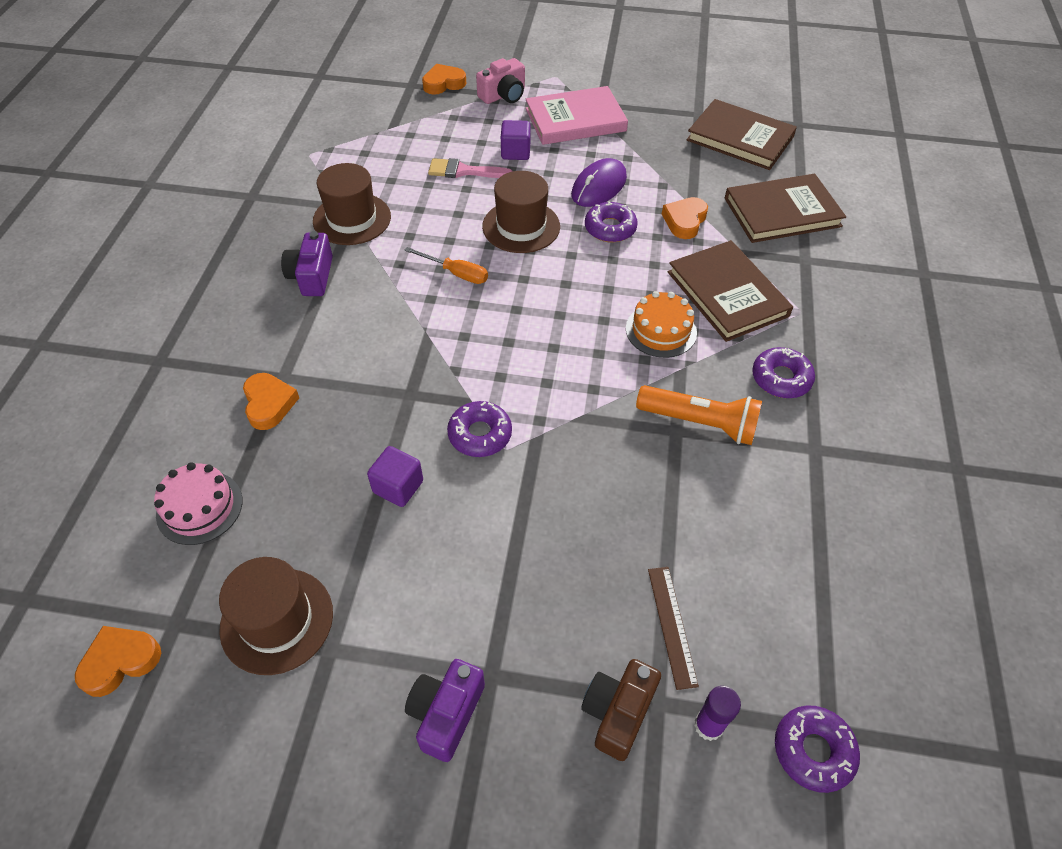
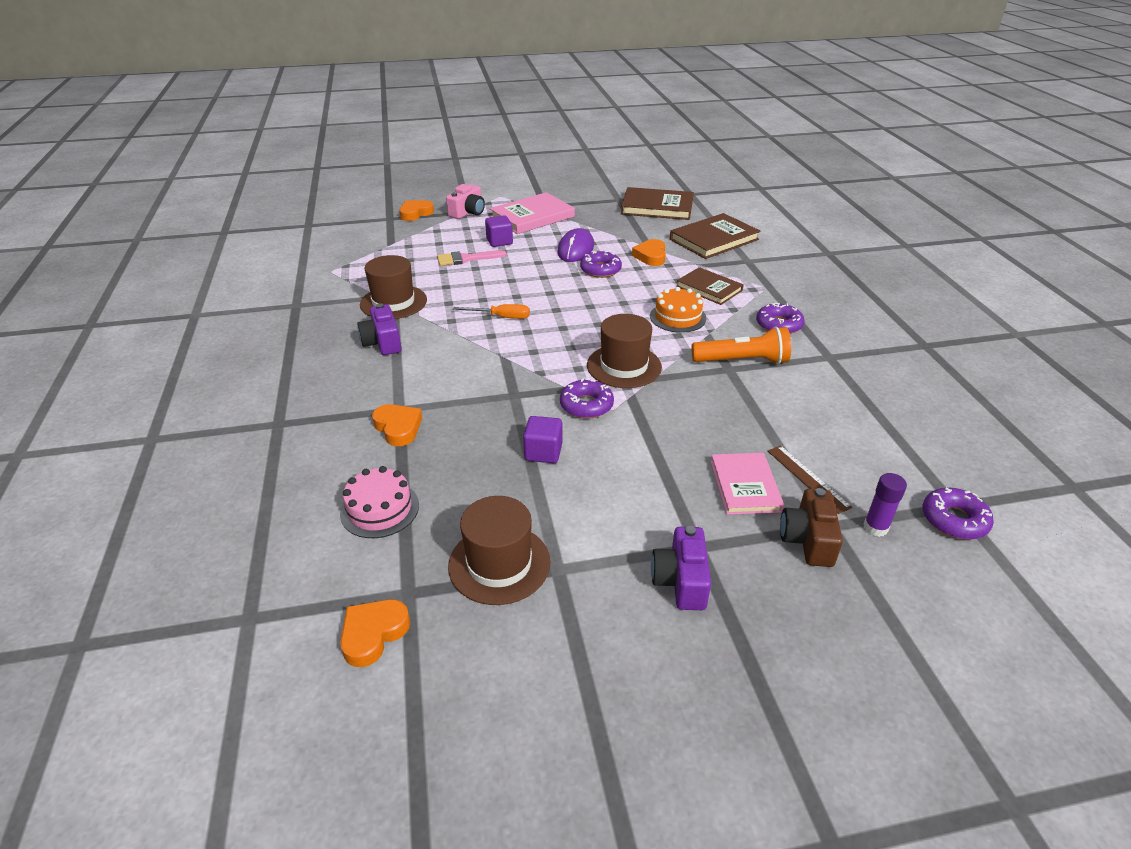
camera: 20 degrees left, 15 degrees down
(521, 226) = (533, 281): brown hat -> brown hat (624, 366)
(592, 611) = (745, 486): none -> pink book
(727, 294) = (709, 288): brown book -> brown book, size x0.66

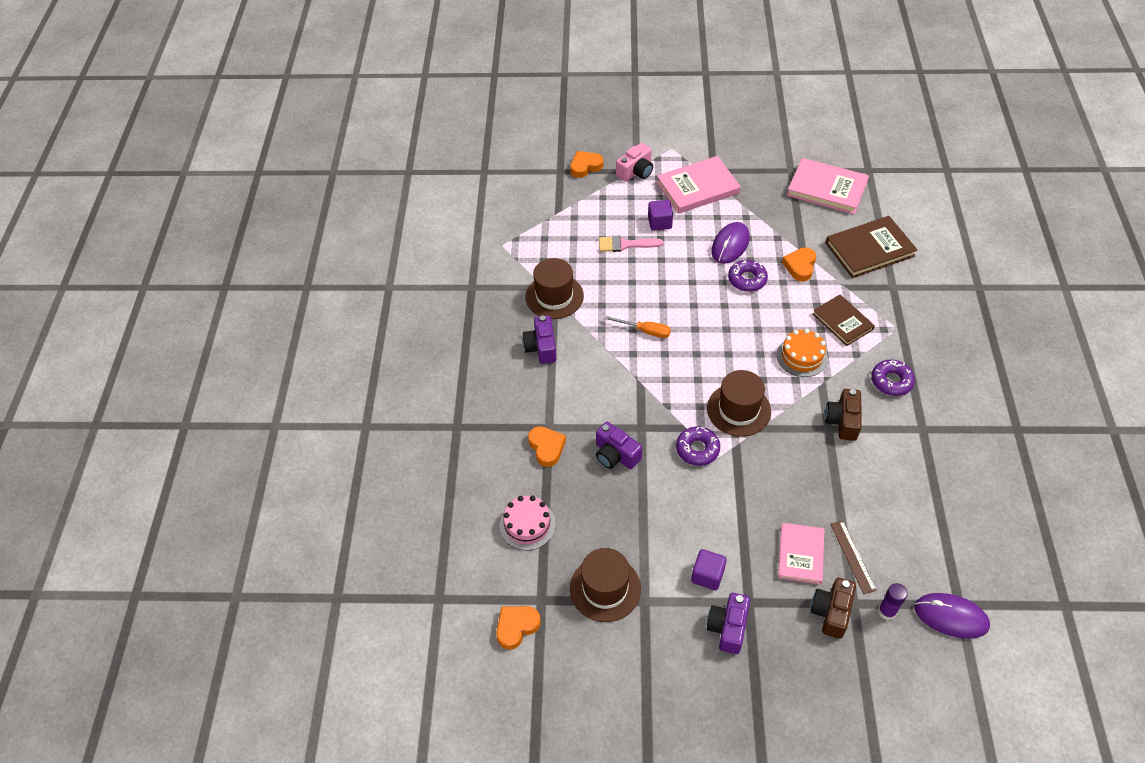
camera: 15 degrees right, 15 degrees up
(487, 423) = (615, 455): none -> purple camera
(543, 452) = (654, 493): purple cube -> purple cube (707, 575)
(657, 207) = (827, 188): brown book -> pink book
(742, 361) = (843, 421): orange flashlight -> brown camera
(954, 520) = (951, 617): purple donut -> purple mouse

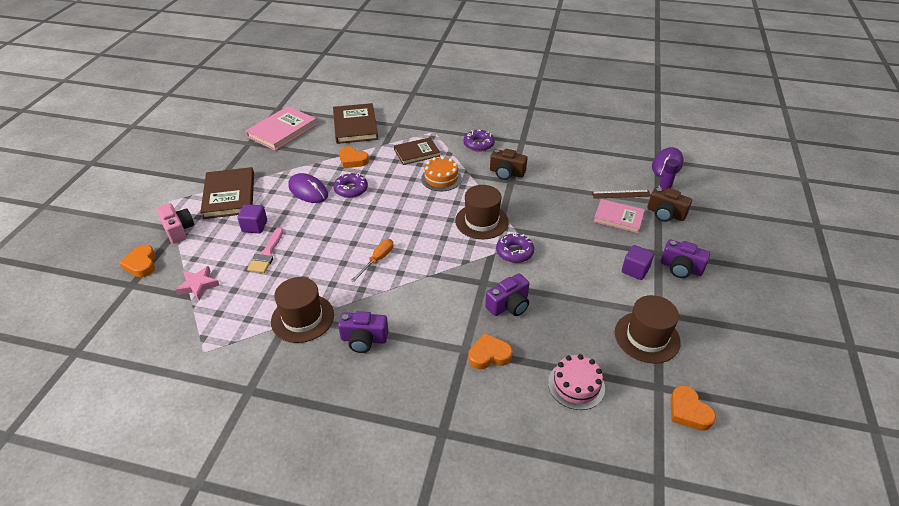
camera: 80 degrees left, 10 degrees down
(572, 213) = (198, 285): none -> pink star
(698, 188) = (229, 195): pink book -> brown book

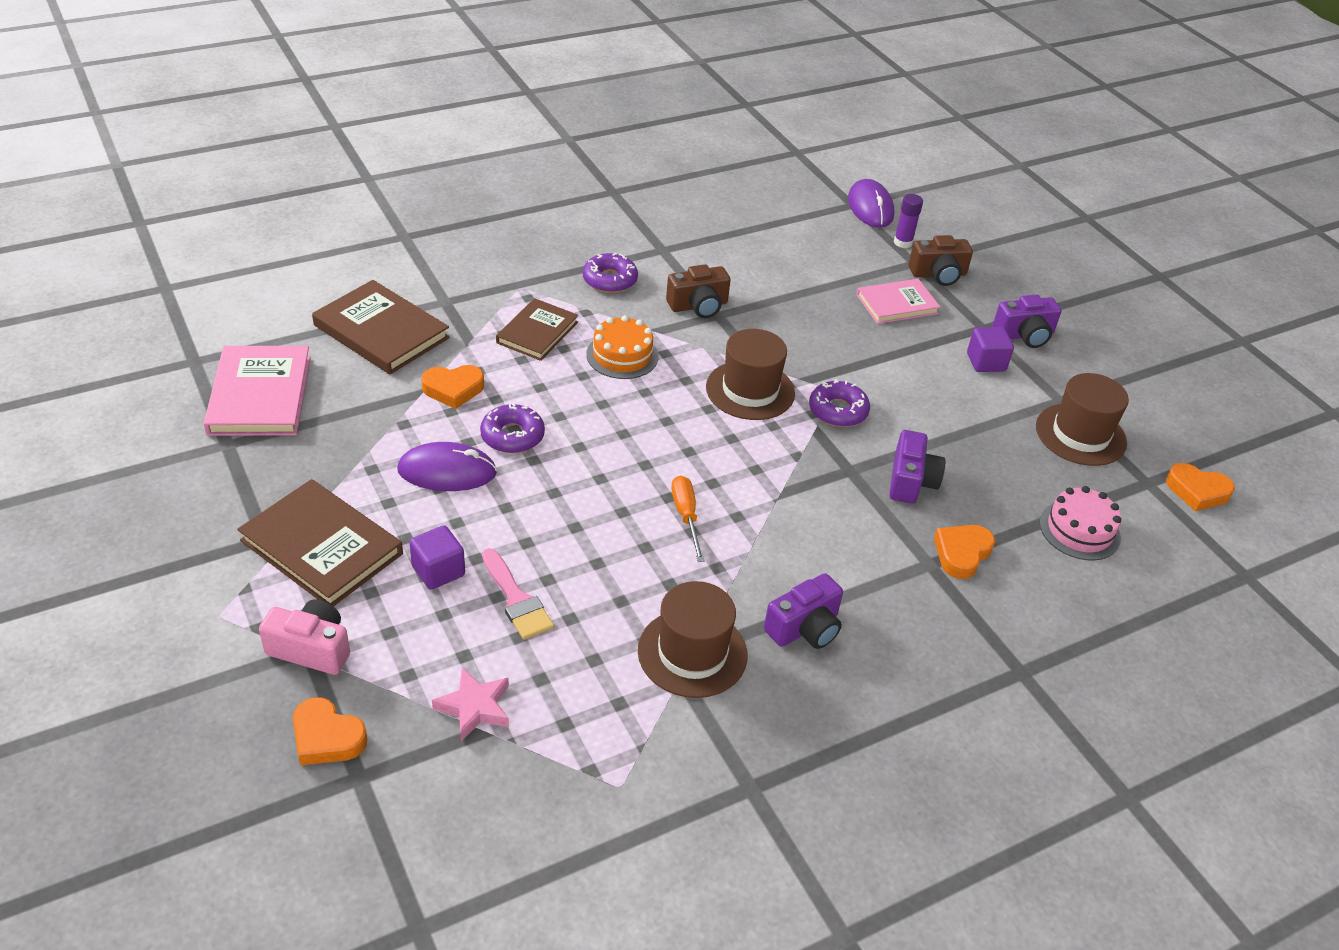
camera: 45 degrees left, 0 degrees up
(621, 194) = (865, 271): brown ruler -> none

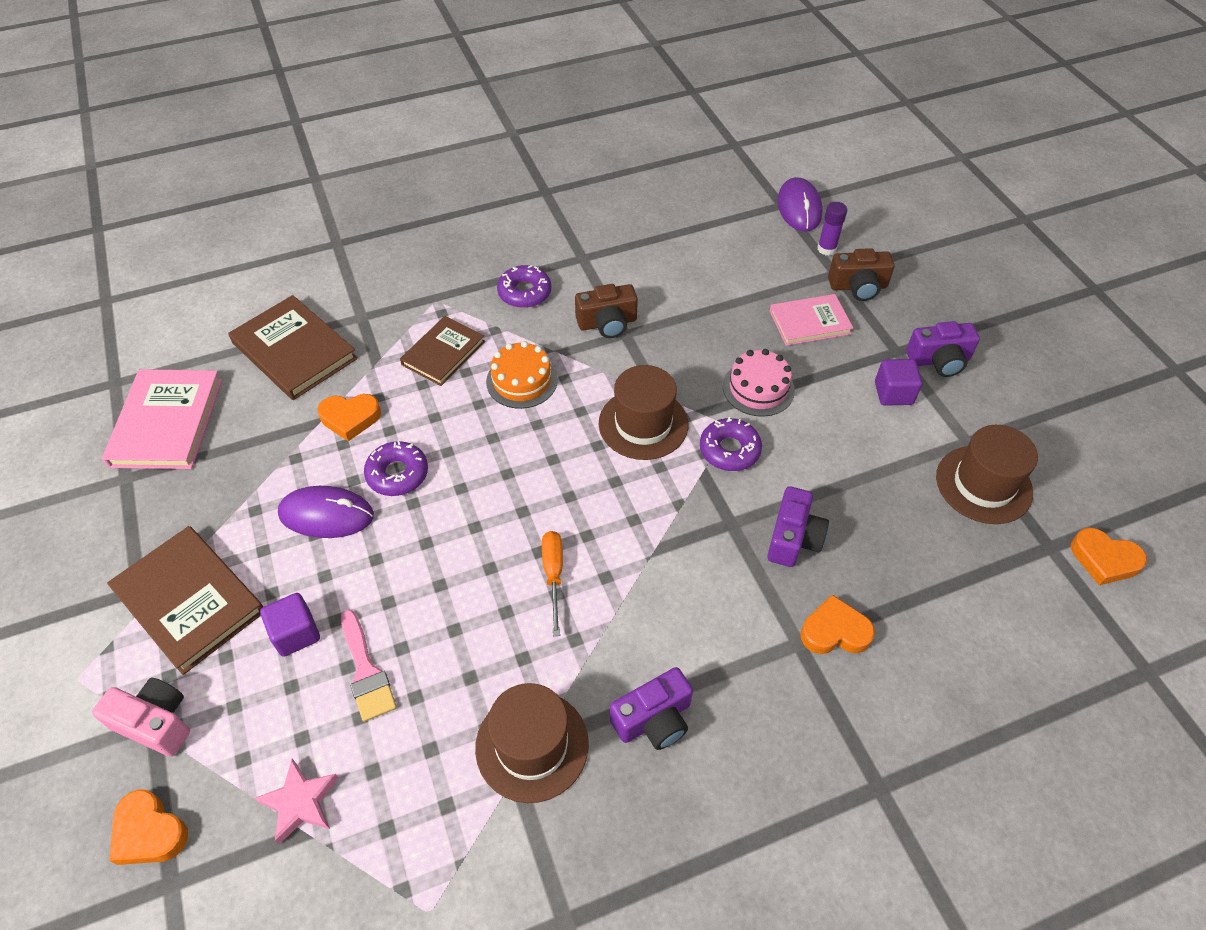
camera: 10 degrees right, 10 degrees up
(962, 554) = (834, 631): orange heart -> orange heart turned 45 degrees clockwise
(1079, 530) = (967, 605): pink cake -> pink cake (758, 388)

